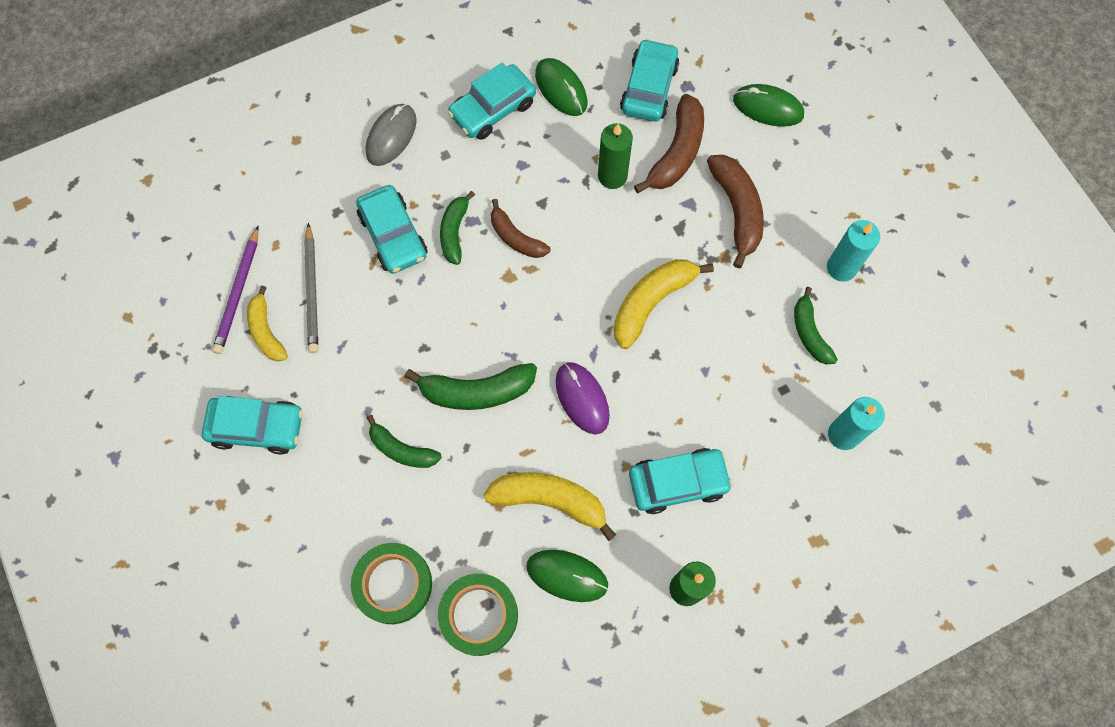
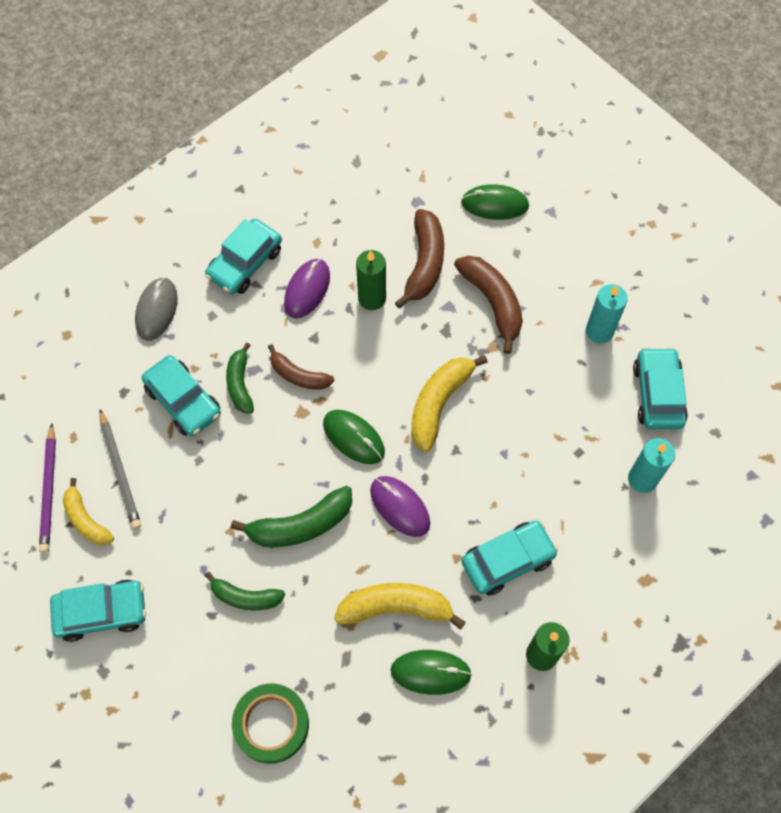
camera: 15 degrees left, 5 degrees down
(479, 615) = (359, 731): green tape -> none
(548, 151) = (307, 290): none -> purple mouse
(561, 89) = (303, 230): green mouse -> green mouse (353, 438)
(649, 88) = (383, 211): turquoise car -> turquoise car (657, 394)
(809, 333) = (587, 396): green banana -> none

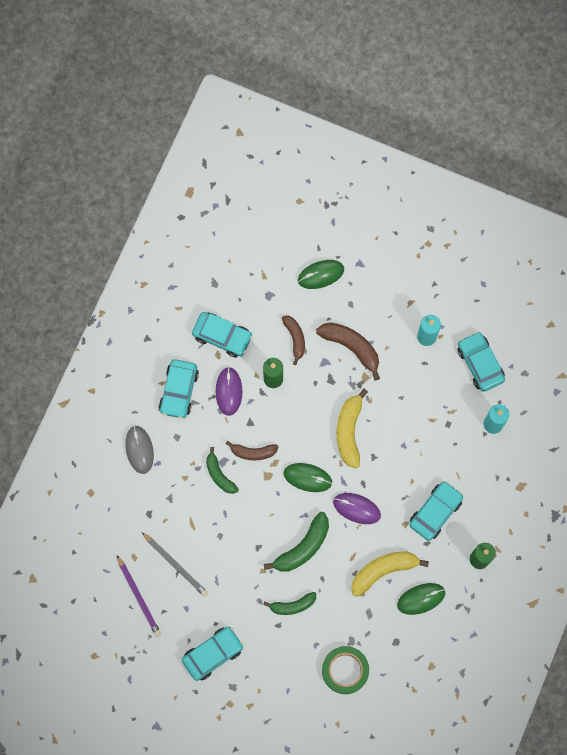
camera: 25 degrees left, 10 degrees up
(86, 520) = (172, 604): yellow banana -> none
(183, 401) = (190, 502): turquoise car -> turquoise car (222, 336)
(424, 263) = (295, 338): brown banana -> brown banana, size x0.65

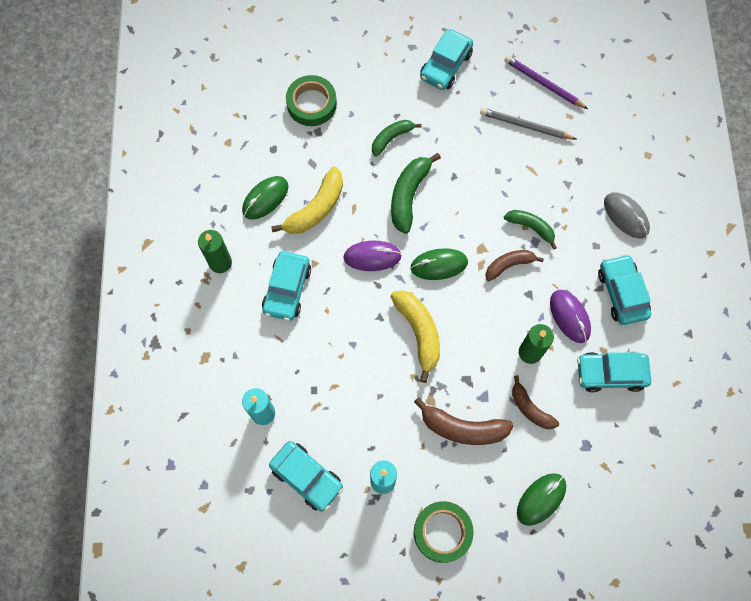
camera: 155 degrees right, 5 degrees down
(400, 284) = (442, 532): none -> green tape

